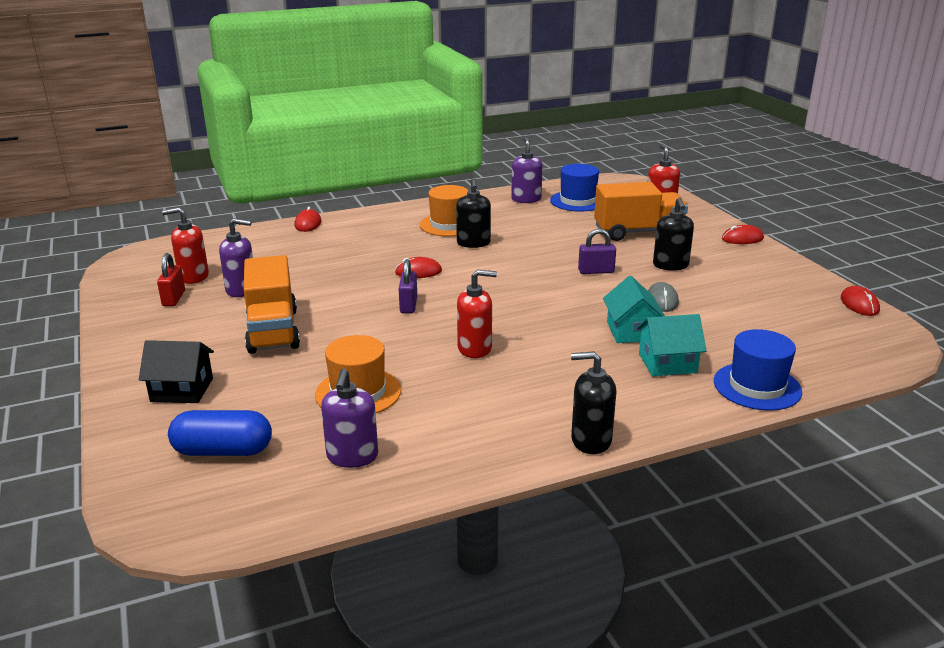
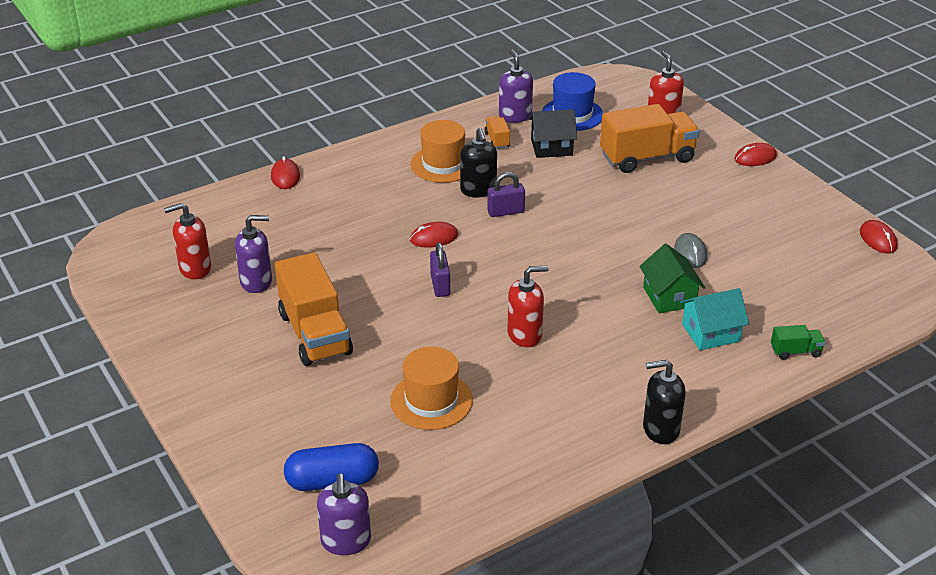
camera: 10 degrees left, 10 degrees up
(174, 298) = (189, 301): red padlock -> none
(182, 390) = (258, 417): black house -> black house (551, 147)
(352, 456) = (454, 472): purple soap dispenser -> purple soap dispenser (346, 541)
(504, 213) = (497, 140): none -> orange truck
(596, 271) = (616, 219): purple padlock -> purple padlock (505, 212)
(631, 331) = (669, 297): turquoise house -> green house
(670, 265) = (689, 204): black soap dispenser -> none
(757, 386) = (795, 351): blue hat -> green truck

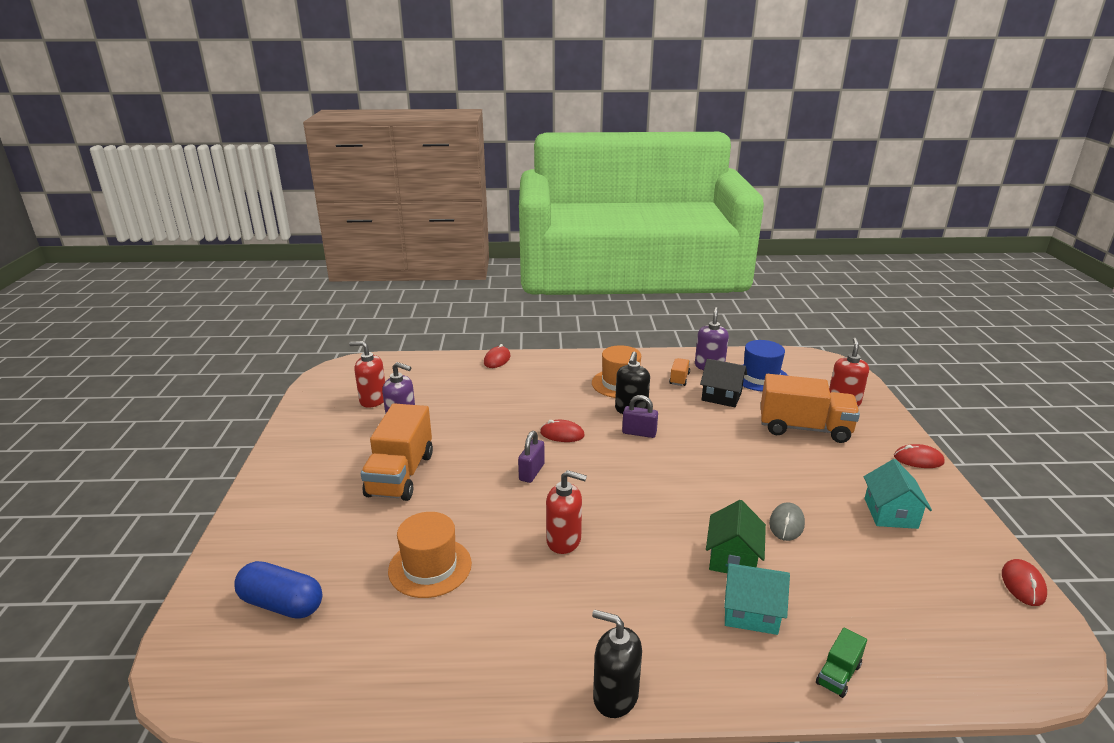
camera: 30 degrees right, 10 degrees down
(346, 541) = (230, 668): purple soap dispenser -> none
(761, 215) = (890, 513): none -> turquoise house
(795, 351) = (838, 674): green truck -> green truck turned 105 degrees clockwise

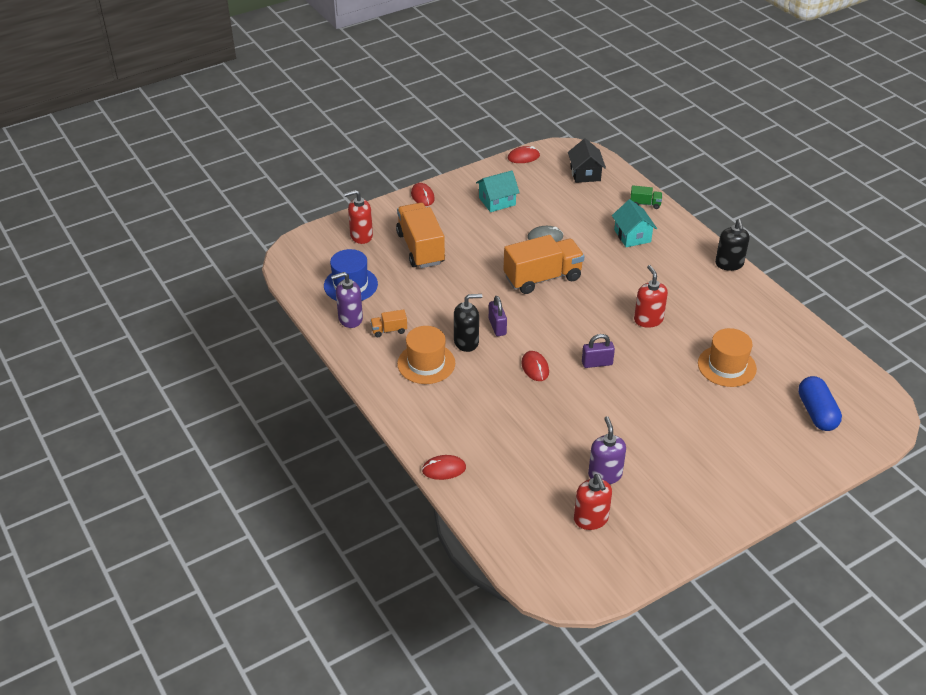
camera: 120 degrees left, 15 degrees up
(400, 474) = (666, 432): orange truck -> orange truck (542, 278)
(721, 396) = (402, 299): black house -> black house (585, 174)
(732, 558) = (596, 250): green house -> none

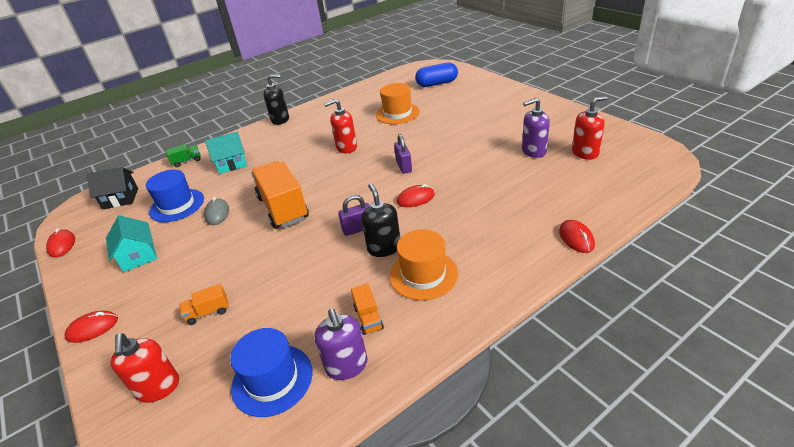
camera: 90 degrees left, 5 degrees down
(420, 248) = (208, 312): orange truck -> orange truck, size x0.44
(565, 210) = (177, 205): none -> blue hat
(645, 204) = (187, 161): green truck -> green truck turned 60 degrees clockwise

